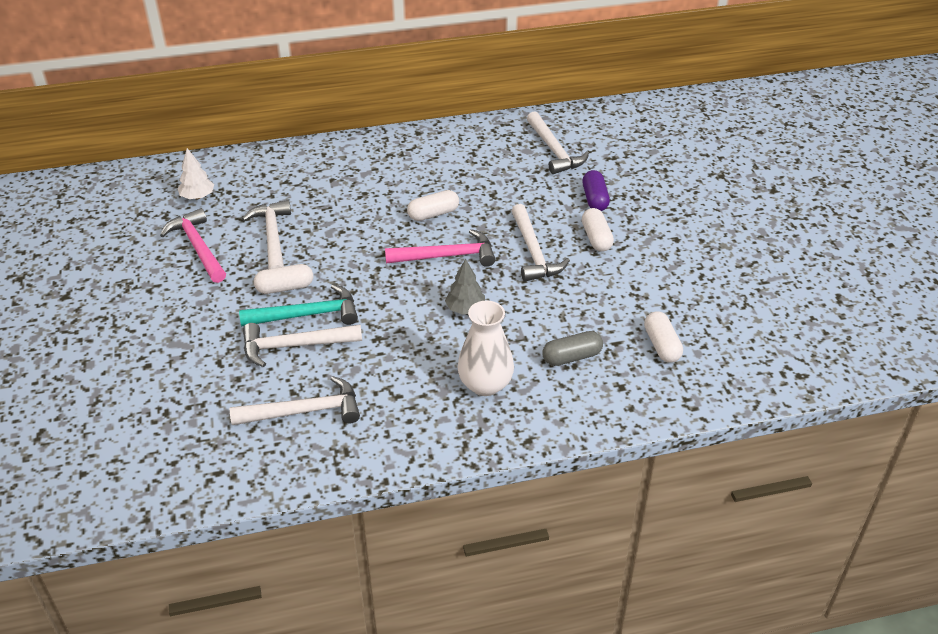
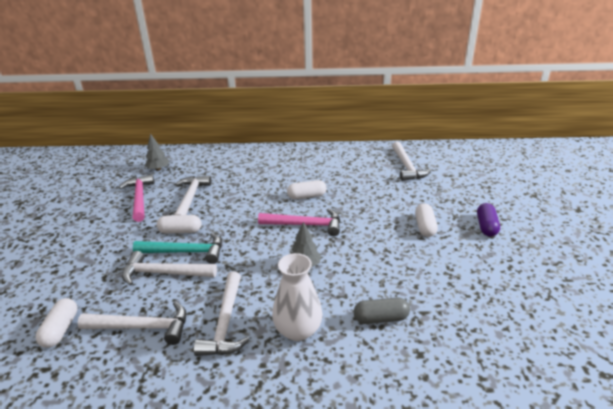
camera: 15 degrees right, 10 degrees down
(197, 196) = (158, 169): white tree -> grey tree
(533, 252) = (372, 230): white hammer -> white hammer (225, 322)
(595, 199) = (430, 200): purple capsule -> purple capsule (486, 226)
(661, 345) = (465, 321): white capsule -> white capsule (61, 330)

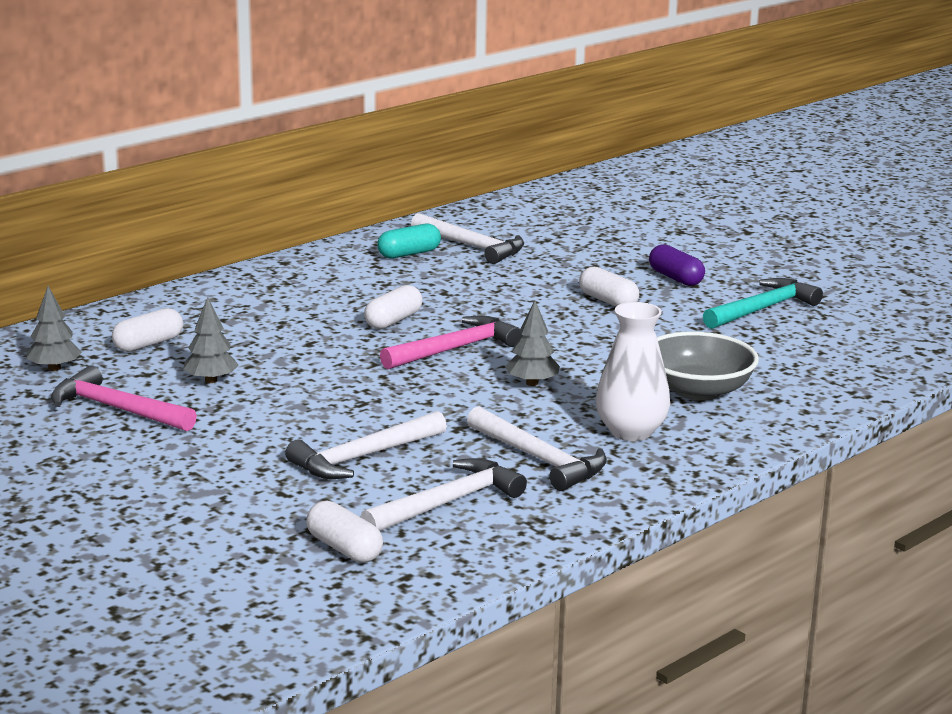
camera: 45 degrees left, 10 degrees down
(180, 231) = (285, 416): white capsule -> white capsule (148, 344)
(185, 252) = (345, 430): turquoise hammer -> turquoise hammer (763, 309)
(190, 198) = (211, 380): white hammer -> grey tree
(372, 161) = (409, 254): none -> turquoise capsule
(381, 318) = (697, 390): grey capsule -> grey bowl

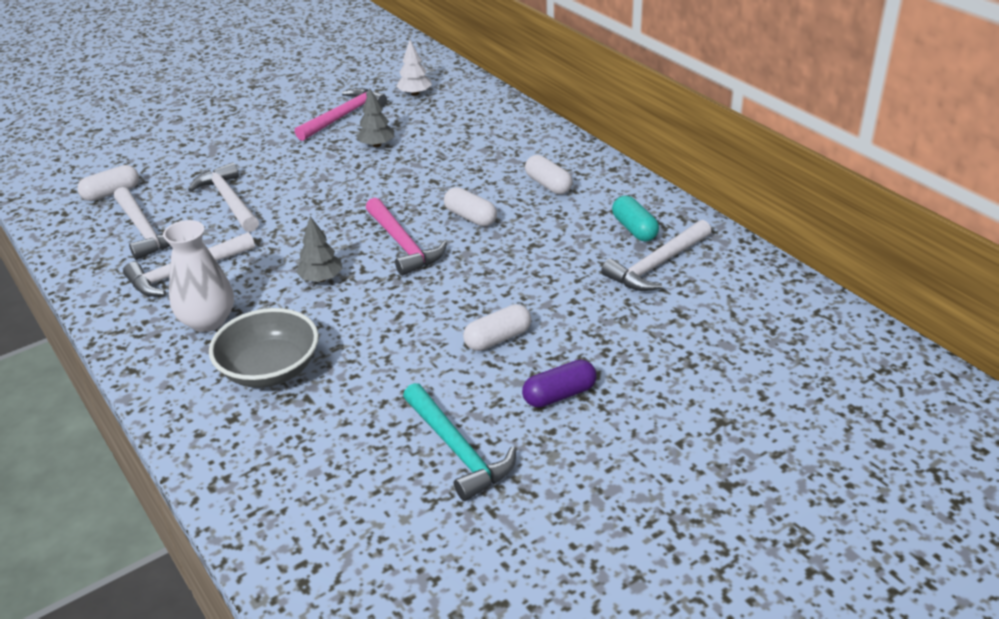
camera: 100 degrees right, 15 degrees up
(54, 368) = (415, 94): grey tree -> white tree
(148, 344) = (447, 121): white capsule -> white capsule (548, 185)

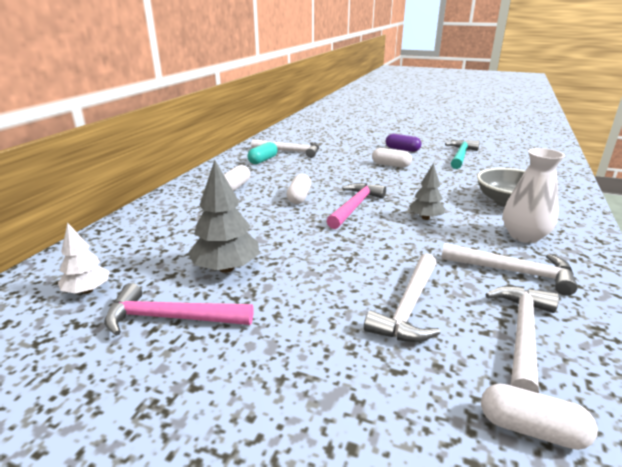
camera: 125 degrees left, 10 degrees down
(377, 145) = (226, 268): grey tree -> grey tree, size x1.60

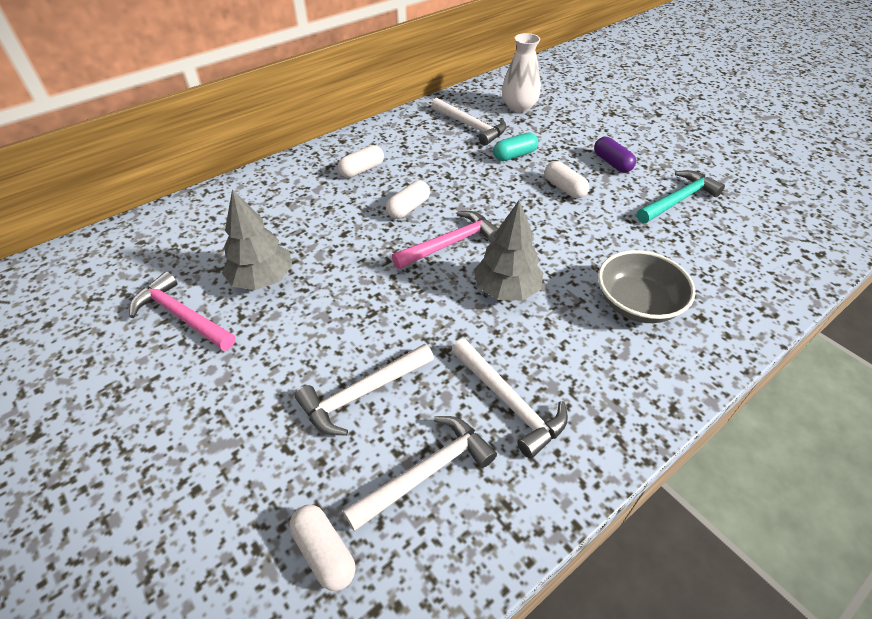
camera: 30 degrees right, 20 degrees up
(87, 290) = (151, 260): white tree -> none
(263, 160) = (427, 133): turquoise capsule -> turquoise capsule (514, 155)
(425, 218) = (506, 290): grey tree -> grey tree, size x1.60
(524, 236) = (585, 362): white vase -> white vase (519, 107)

